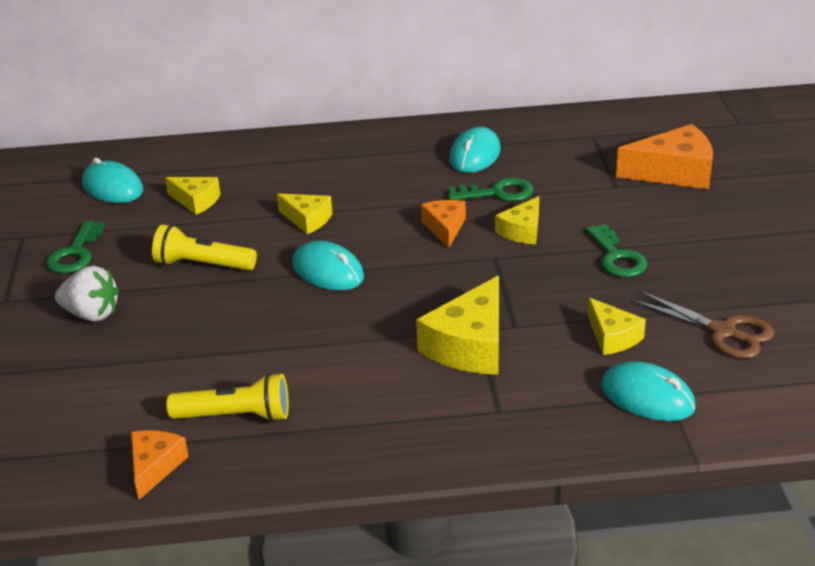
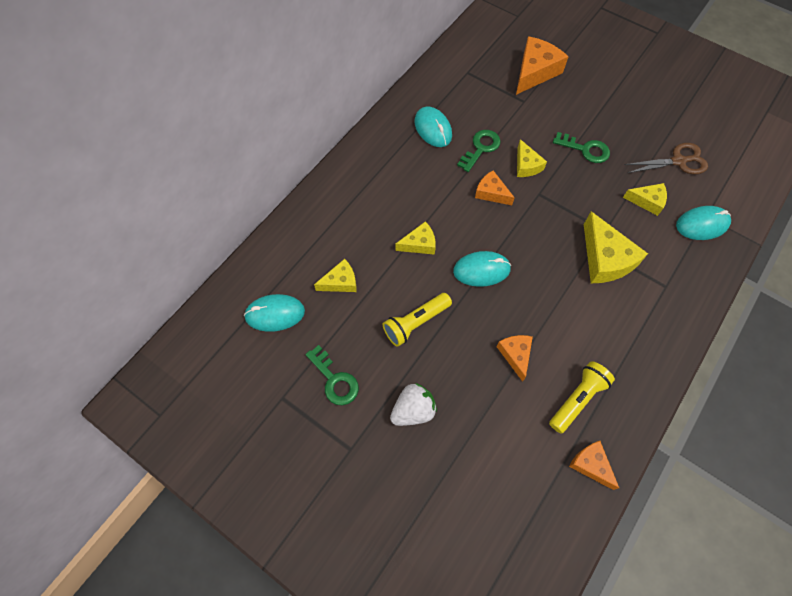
camera: 50 degrees left, 30 degrees up
(242, 345) = (515, 355): none -> orange cheese

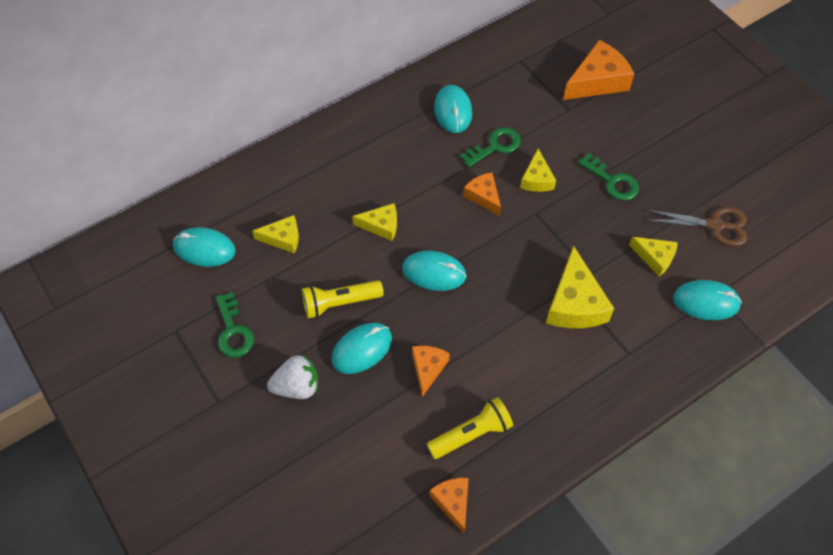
camera: 20 degrees right, 5 degrees down
(453, 357) = (362, 349): none -> turquoise mouse

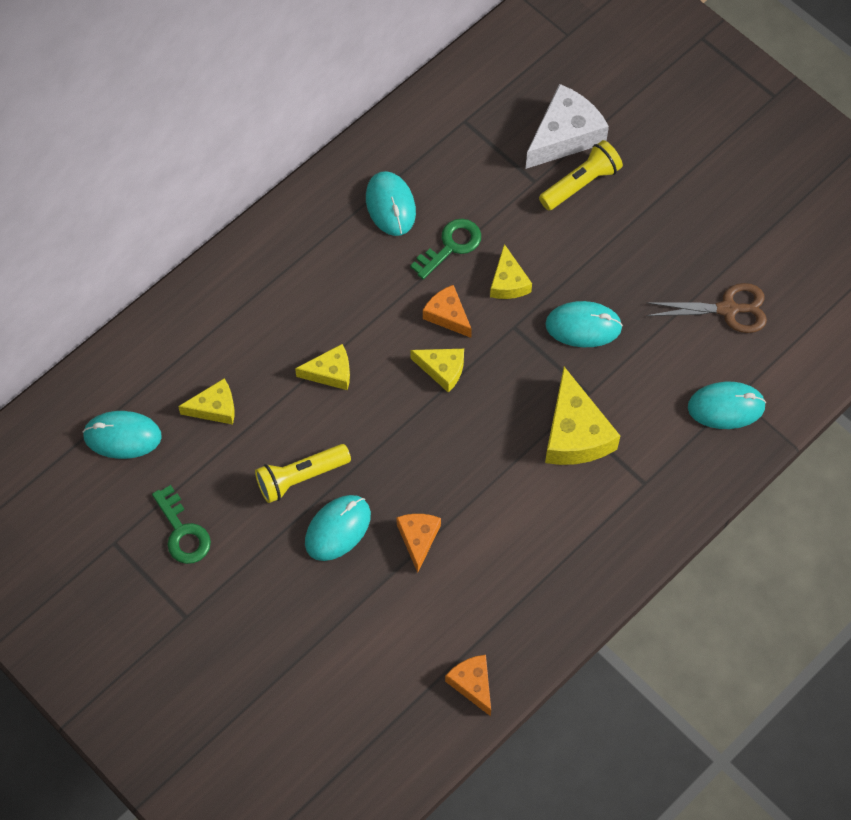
camera: 10 degrees left, 5 degrees up
(297, 386) = (272, 585): white strawberry -> none
(434, 272) = (404, 422): turquoise mouse -> turquoise mouse (583, 326)
(471, 434) = (480, 606): yellow flashlight -> yellow flashlight (581, 183)
(597, 81) = (564, 136): orange cheese -> white cheese
(612, 181) = (600, 271): green key -> none
(655, 258) = (661, 362): yellow cheese -> yellow cheese (442, 370)

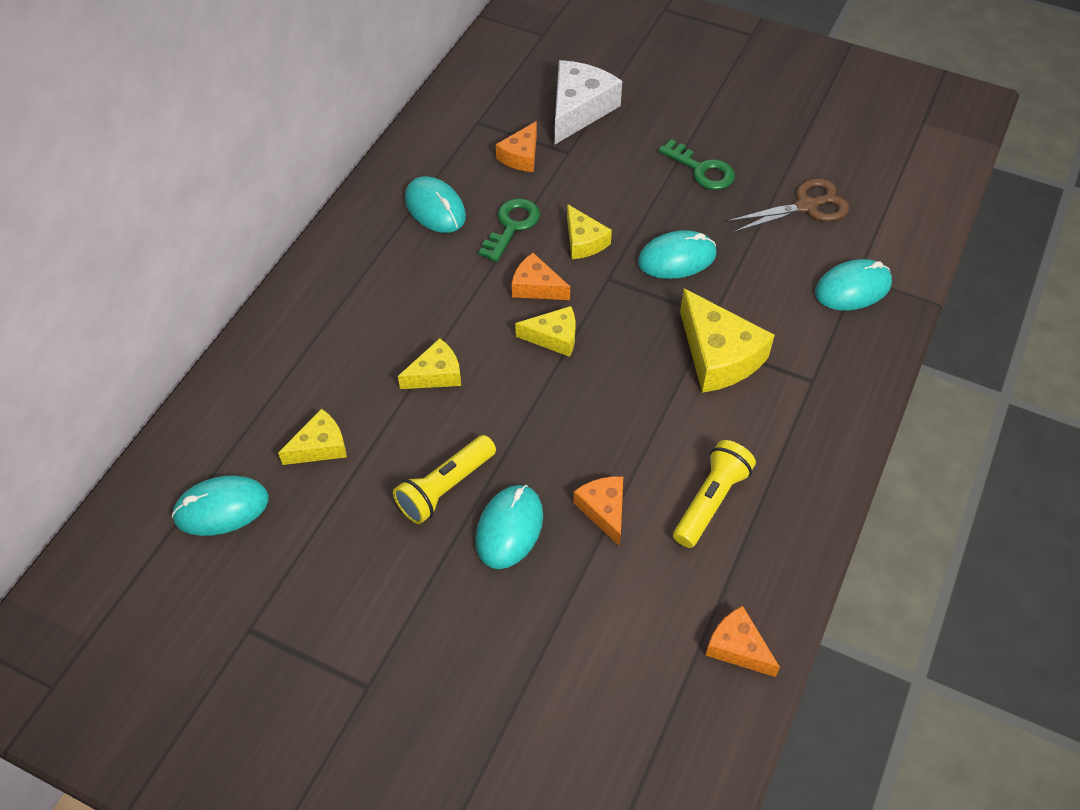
camera: 20 degrees left, 10 degrees down
(182, 532) = (329, 590): green key -> green key (702, 170)
(489, 172) = (521, 156): none -> orange cheese
(581, 183) = (613, 143): yellow flashlight -> yellow flashlight (710, 501)

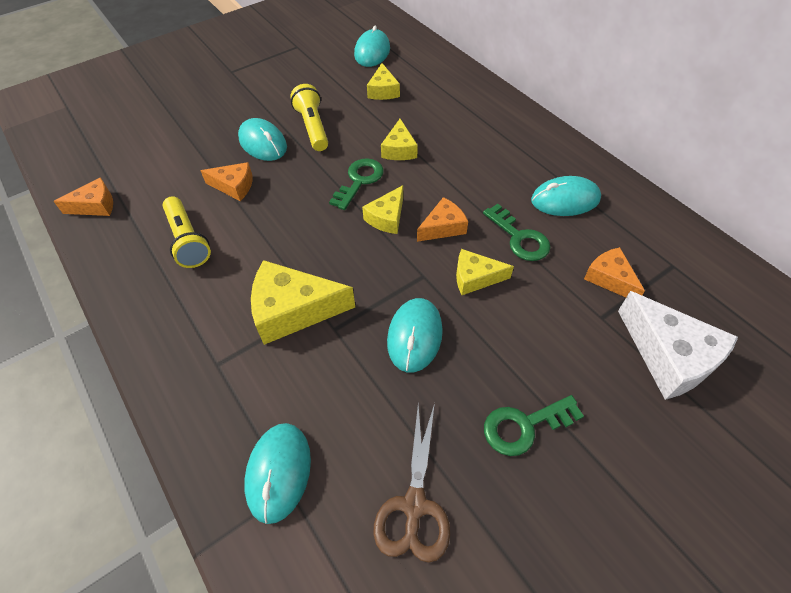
camera: 120 degrees right, 0 degrees up
(514, 388) = (359, 181): none -> green key

